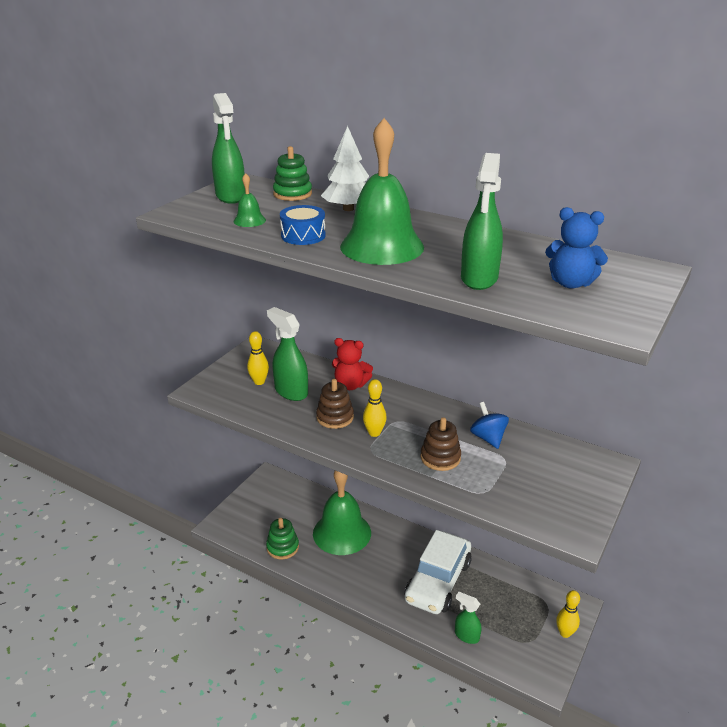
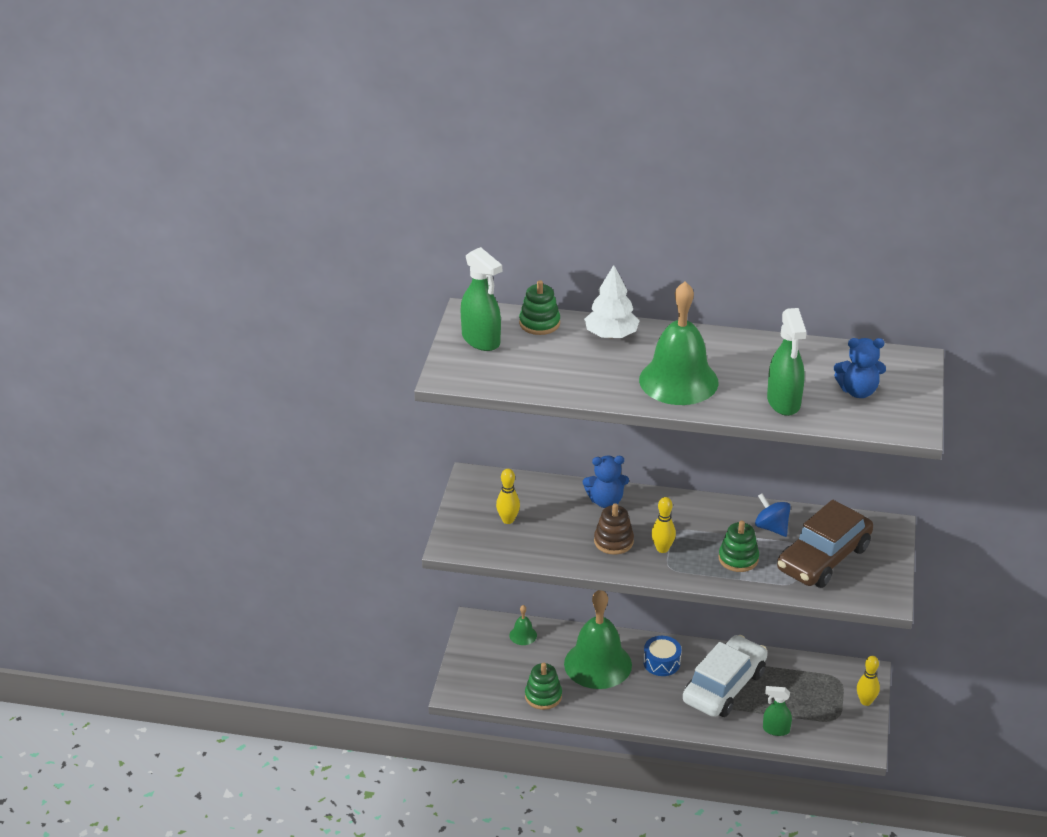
camera: 20 degrees left, 5 degrees up
(249, 220) = (531, 372): green bell -> green bell (523, 635)
(291, 391) = (549, 523): green spray bottle -> none
(303, 235) = (598, 382): blue drum -> blue drum (661, 662)
(350, 385) = (606, 501): red teddy bear -> blue teddy bear
(438, 581) = (724, 686): white car -> white car turned 150 degrees counterclockwise
(440, 458) = (738, 559): brown stacking toy -> green stacking toy
(526, 477) = (823, 558): none -> brown car

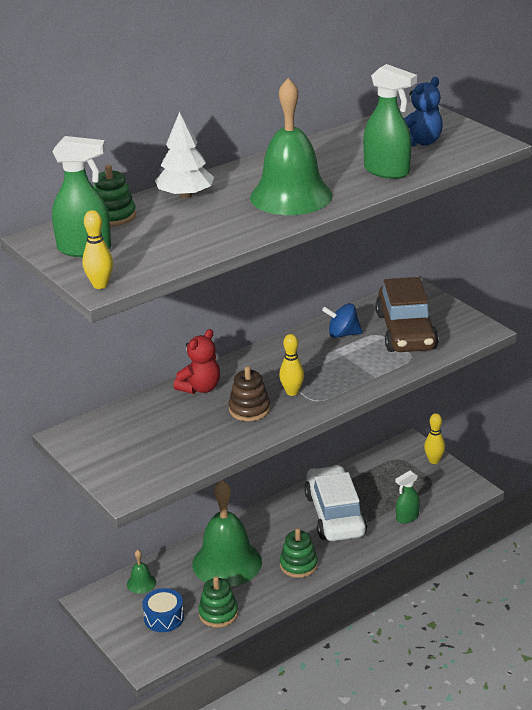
camera: 45 degrees left, 5 degrees down
(508, 520) = (144, 446): yellow bowling pin -> yellow bowling pin (100, 285)
(606, 501) = (200, 388): blue teddy bear -> red teddy bear
(661, 662) = (270, 529): blue drum -> blue drum (164, 617)
(738, 559) = (353, 366): green stacking toy -> green stacking toy (298, 565)

